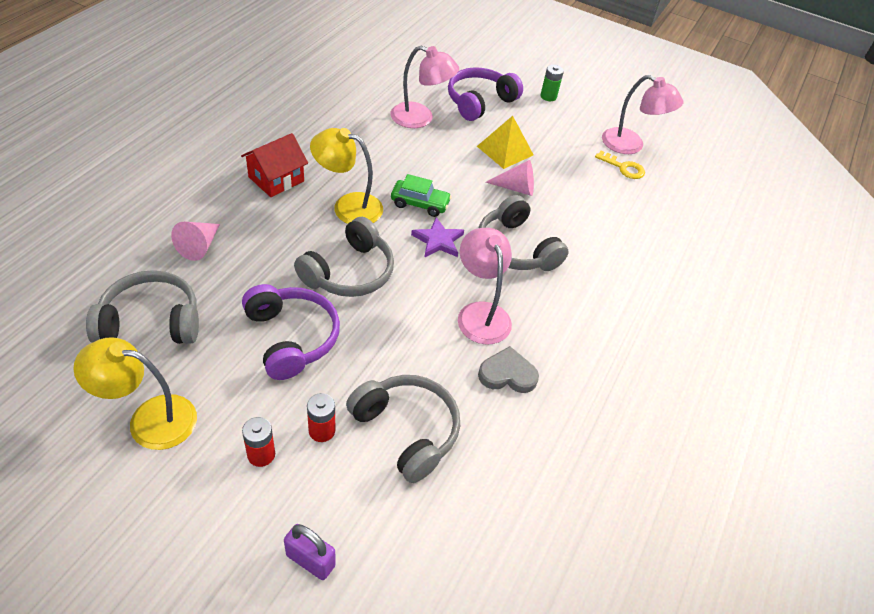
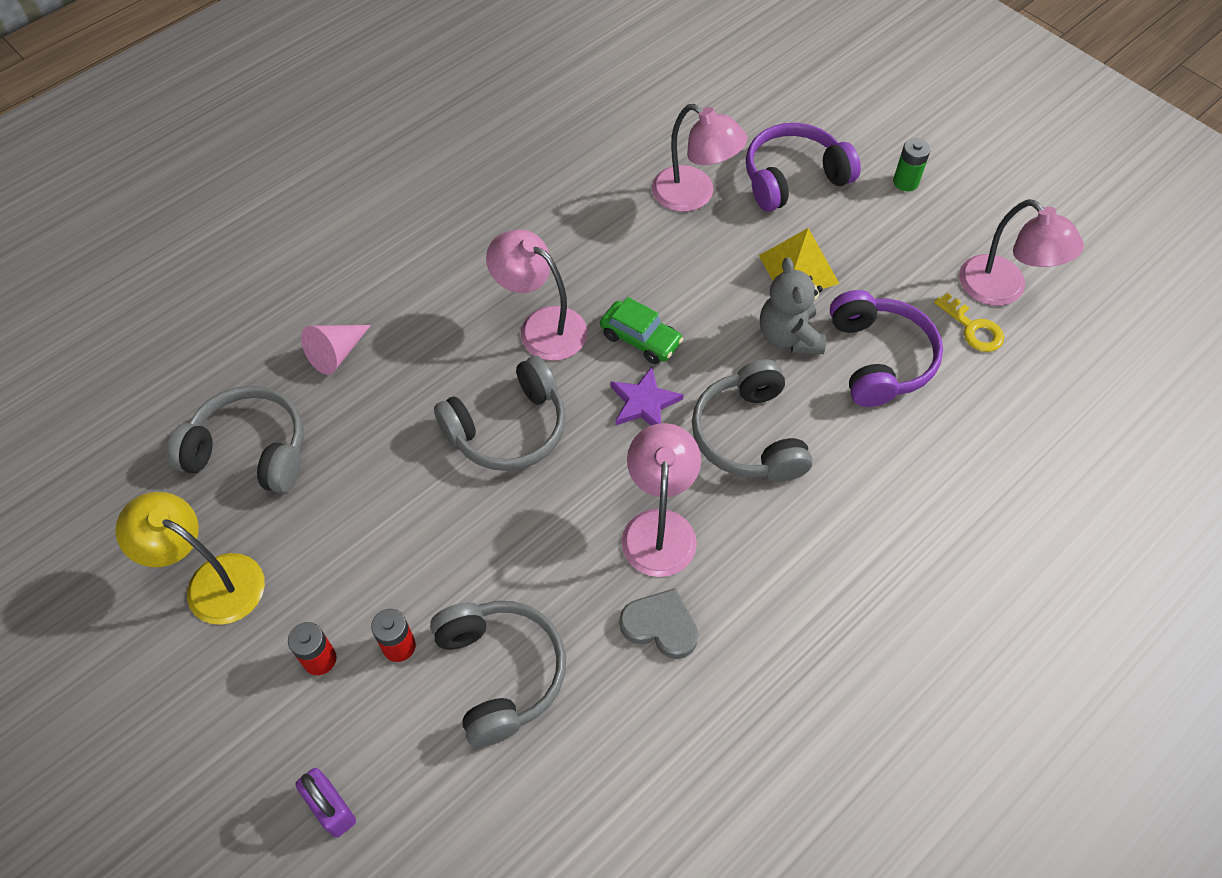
camera: 25 degrees right, 10 degrees up
(276, 179) = (462, 267): red house -> none
(291, 338) = (405, 509): purple headphones -> purple headphones (879, 359)
(348, 206) = (541, 326): yellow lamp -> pink lamp
(516, 188) = (789, 336): pink cone -> grey teddy bear

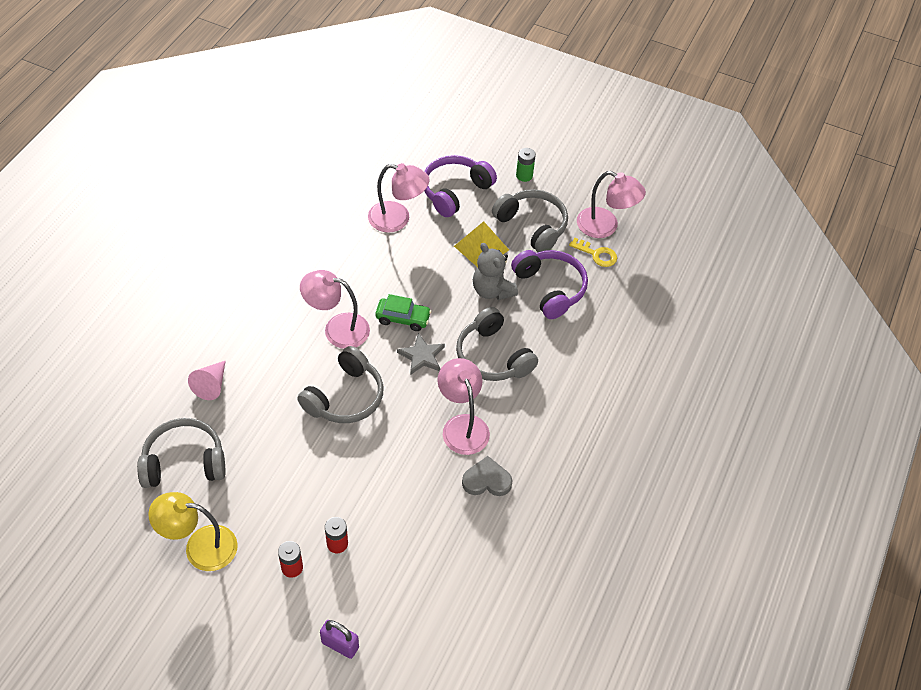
camera: 25 degrees left, 5 degrees down
(500, 673) = (405, 537): grey headphones -> grey headphones (532, 226)
(644, 402) = (422, 356): purple star -> grey star

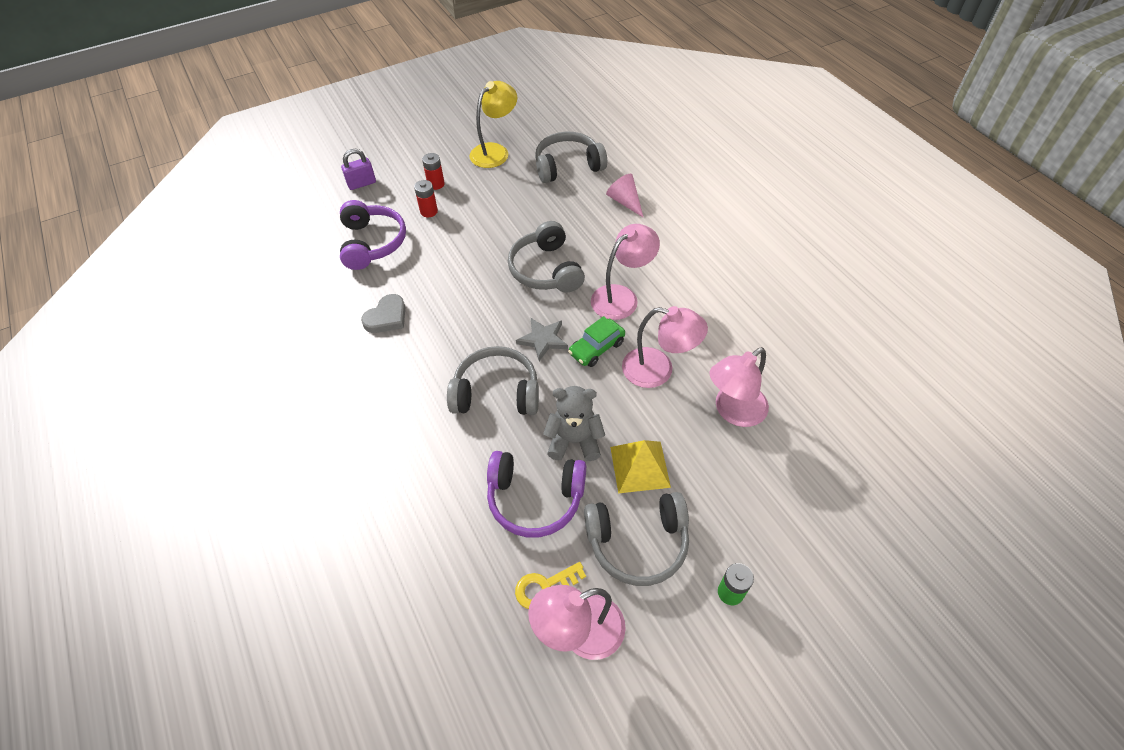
camera: 130 degrees right, 0 degrees up
(184, 462) = (568, 166): grey headphones -> grey headphones turned 135 degrees counterclockwise
(455, 191) = (746, 492): purple headphones -> purple headphones (372, 243)
(462, 425) = (449, 329): pink lamp -> pink lamp (658, 370)

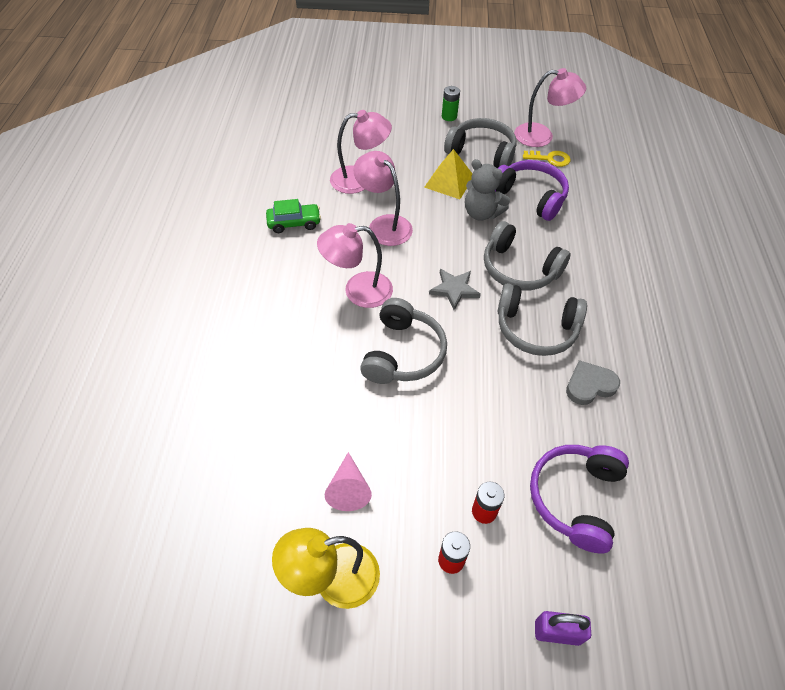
camera: 150 degrees left, 0 degrees up
(568, 166) = (265, 485): grey headphones -> grey headphones (536, 329)
(596, 348) = (416, 261): green car -> green car (294, 223)
(625, 202) = (255, 389): pink cone -> pink cone (348, 489)

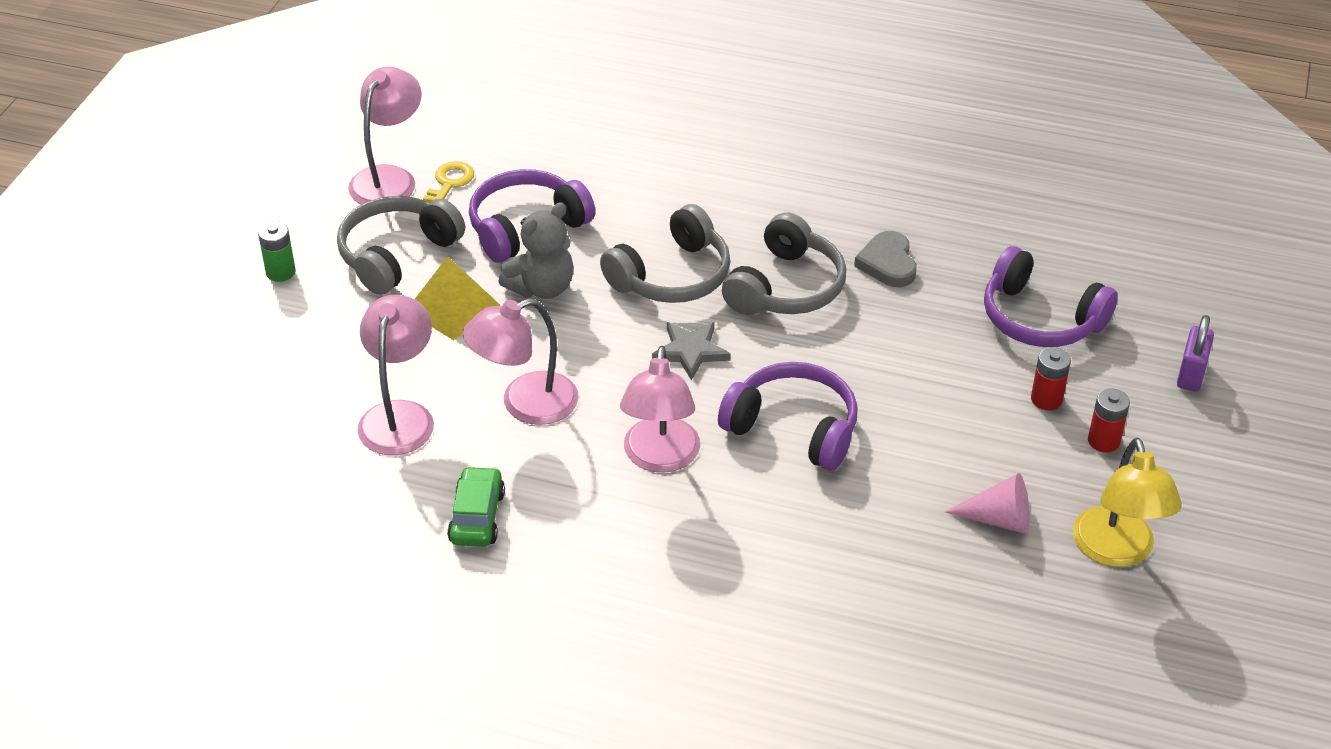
camera: 75 degrees left, 10 degrees down
(403, 353) = (793, 428): grey headphones -> purple headphones

